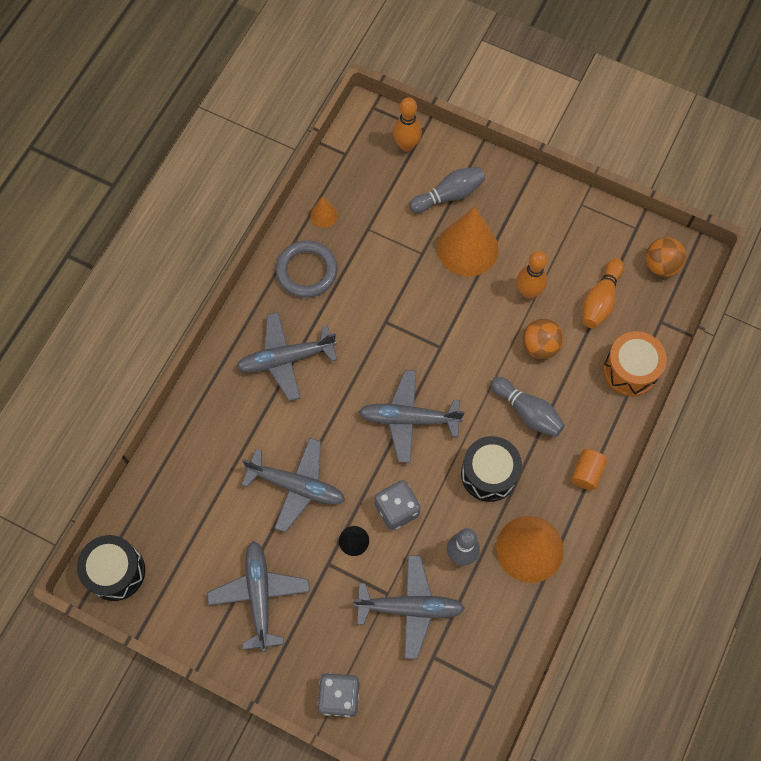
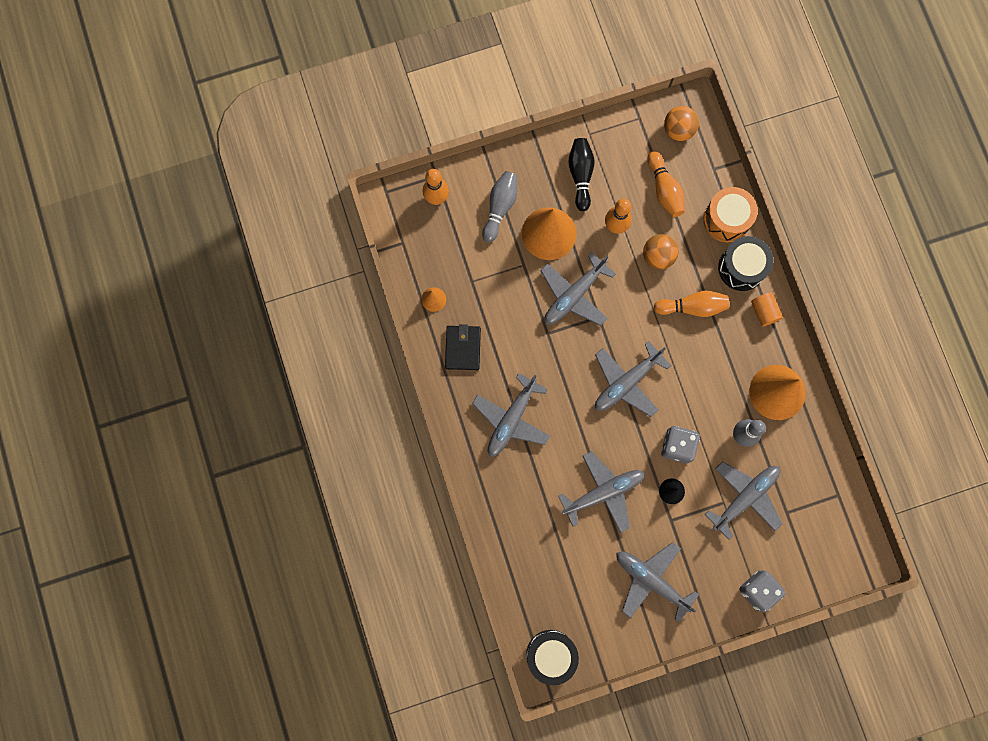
camera: 45 degrees left, 10 degrees up
(306, 271) = (463, 348): grey ring -> black wallet
(438, 312) = (574, 295): none -> grey plane
(489, 474) = (708, 369): black drum -> black drum (741, 268)
(527, 412) = (692, 307): grey bowling pin -> orange bowling pin
(540, 228) = (580, 175): none -> black bowling pin

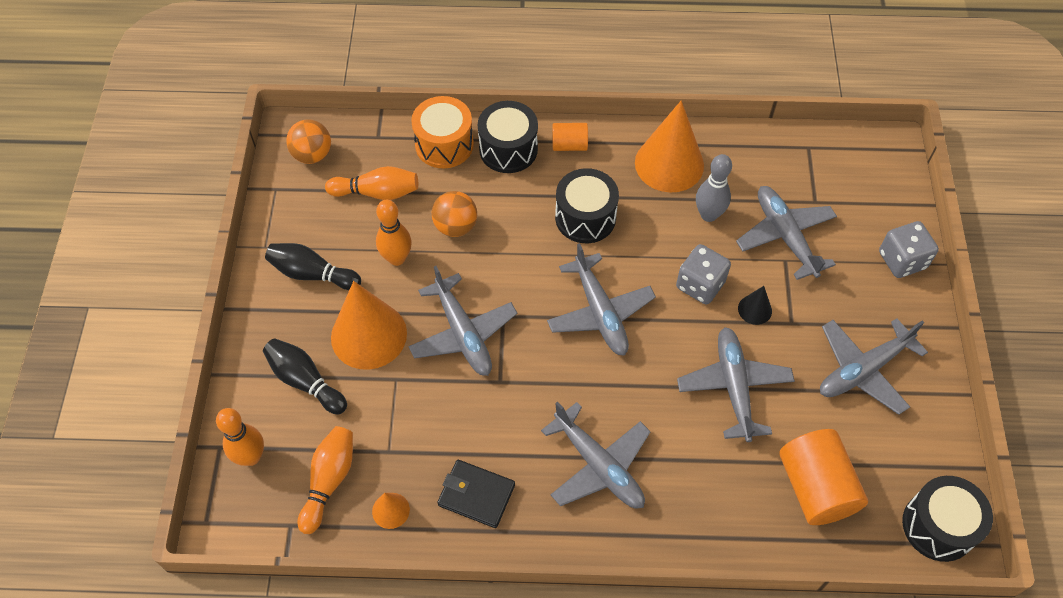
camera: 70 degrees left, 20 degrees down
(500, 207) = (305, 381): grey bowling pin -> black bowling pin
(548, 566) = (815, 487): none -> orange cylinder
(692, 307) = (534, 212): orange bowling pin -> orange bowling pin (329, 481)
(702, 345) = (585, 217): none -> black drum

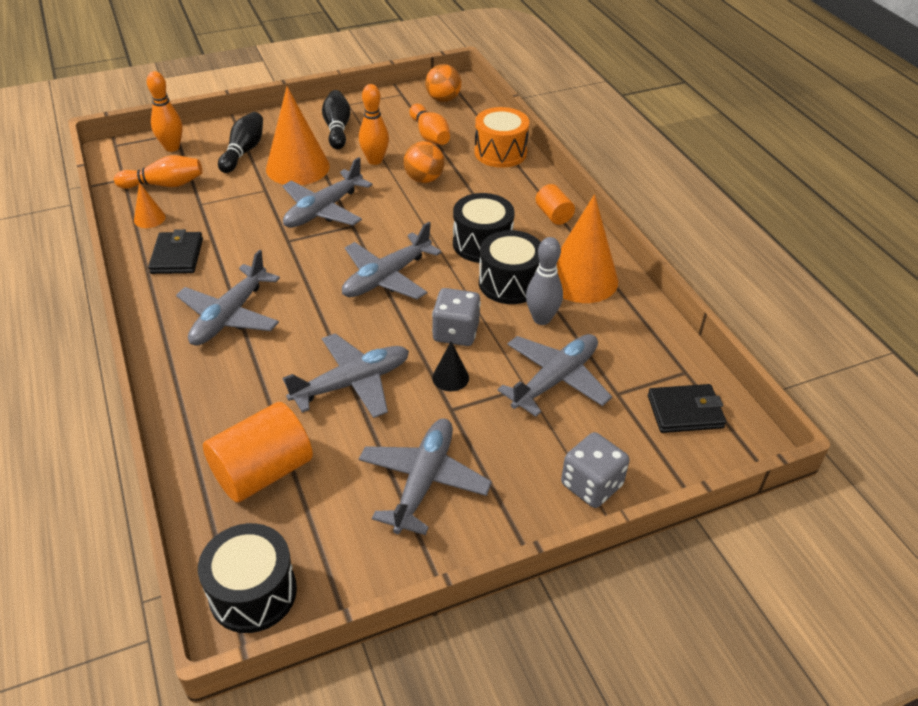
camera: 65 degrees right, 15 degrees down
(508, 149) = (522, 184): black drum -> black drum (509, 283)
(850, 168) = (685, 412): none -> black wallet
(863, 370) = (424, 481): grey plane -> grey plane turned 75 degrees clockwise

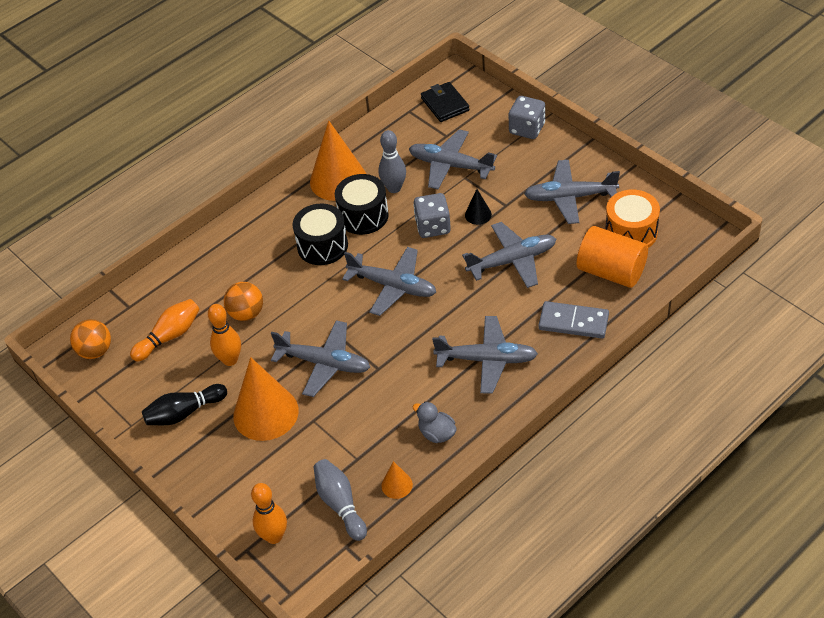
camera: 105 degrees left, 5 degrees up
(164, 185) = (340, 504): orange bowling pin -> grey bowling pin
(177, 256) = (437, 433): black wallet -> grey duck
(217, 404) = (573, 322): none -> grey domino
(243, 151) = (256, 470): black bowling pin -> none
(253, 593) = (689, 237): black drum -> none
(352, 383) = (512, 261): grey plane -> grey plane turned 120 degrees clockwise
(500, 152) = (180, 277): orange drum -> orange drum (631, 232)
(553, 215) = (264, 216): orange cylinder -> none

